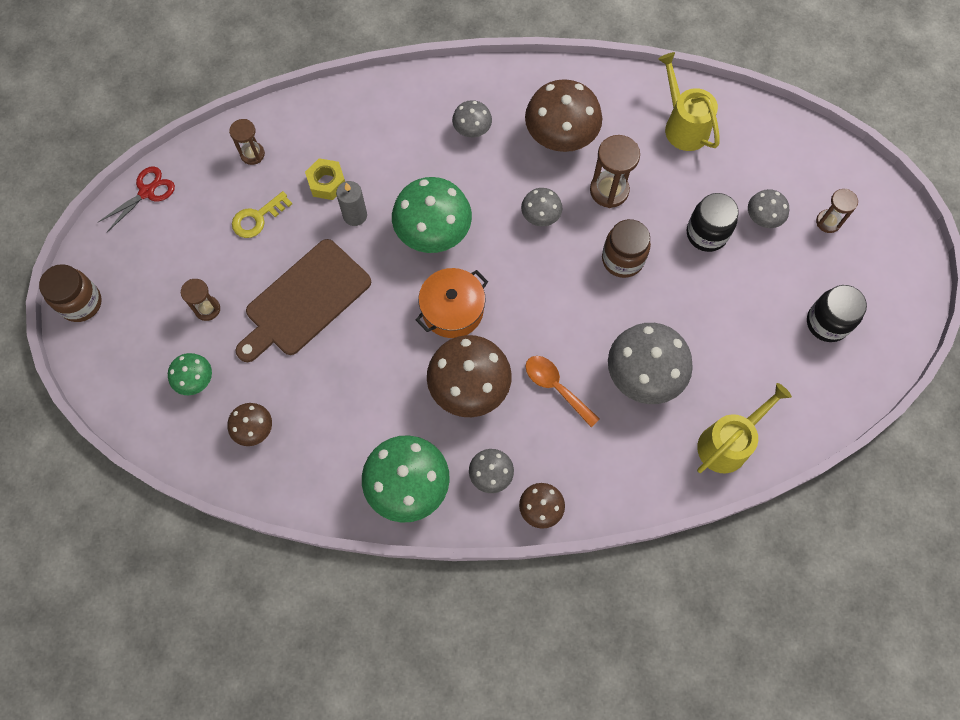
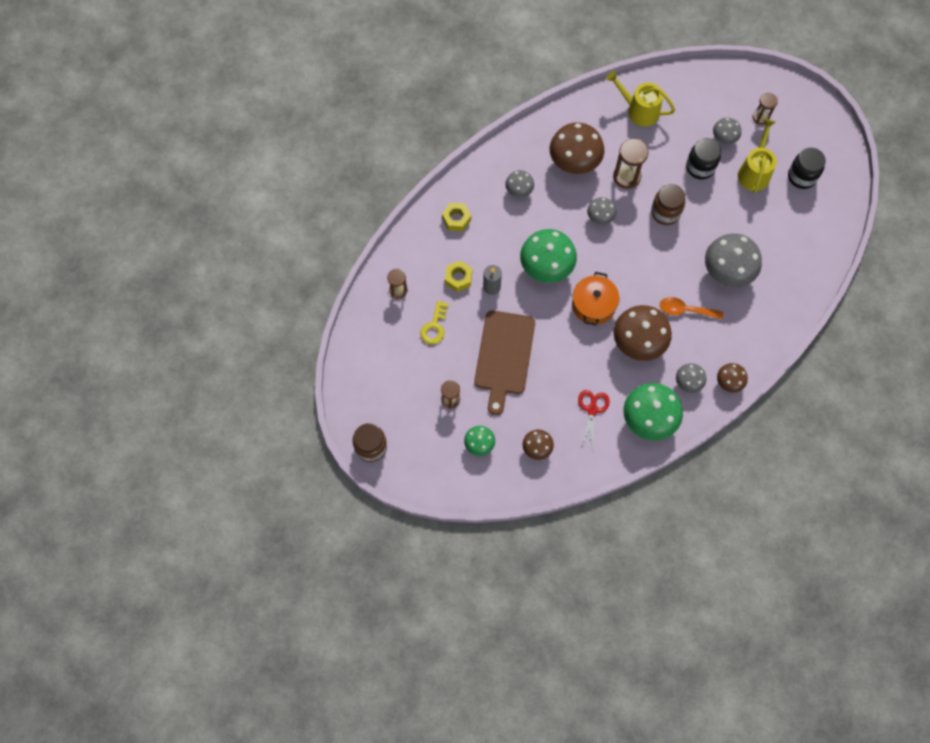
camera: 35 degrees left, 0 degrees up
(147, 192) = (352, 355): red scissors -> red scissors (592, 409)
(377, 118) = (456, 219): none -> yellow nut
(727, 443) = (799, 279): yellow watering can -> yellow watering can (754, 172)

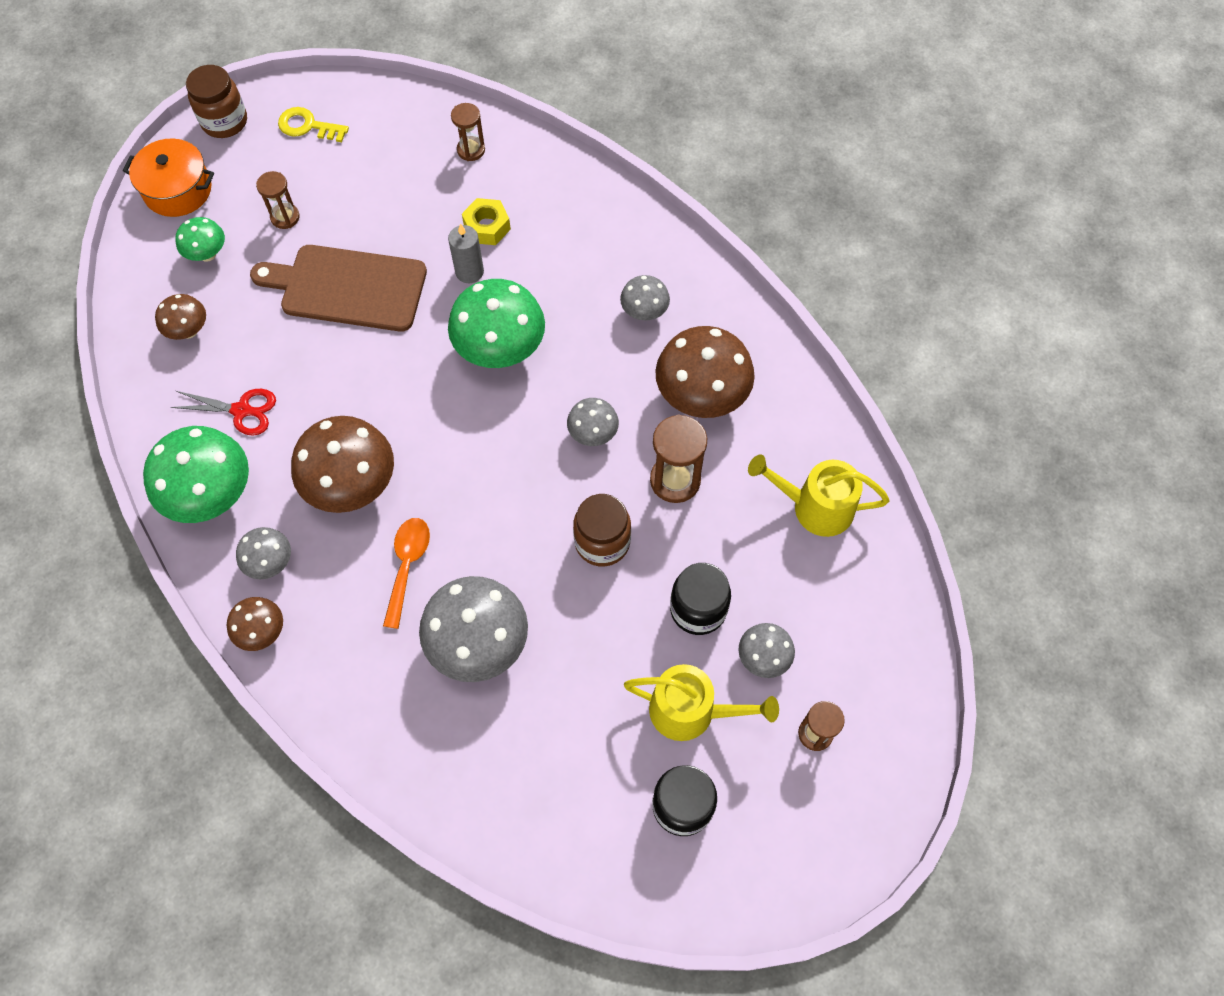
camera: 90 degrees right, 5 degrees down
(434, 326) = (407, 196): yellow key -> yellow key (308, 126)
(456, 219) = (591, 224): yellow nut -> none
(593, 305) = (427, 418): orange pot -> orange pot (178, 190)
(639, 110) = (815, 507): yellow watering can -> yellow watering can turned 105 degrees counterclockwise

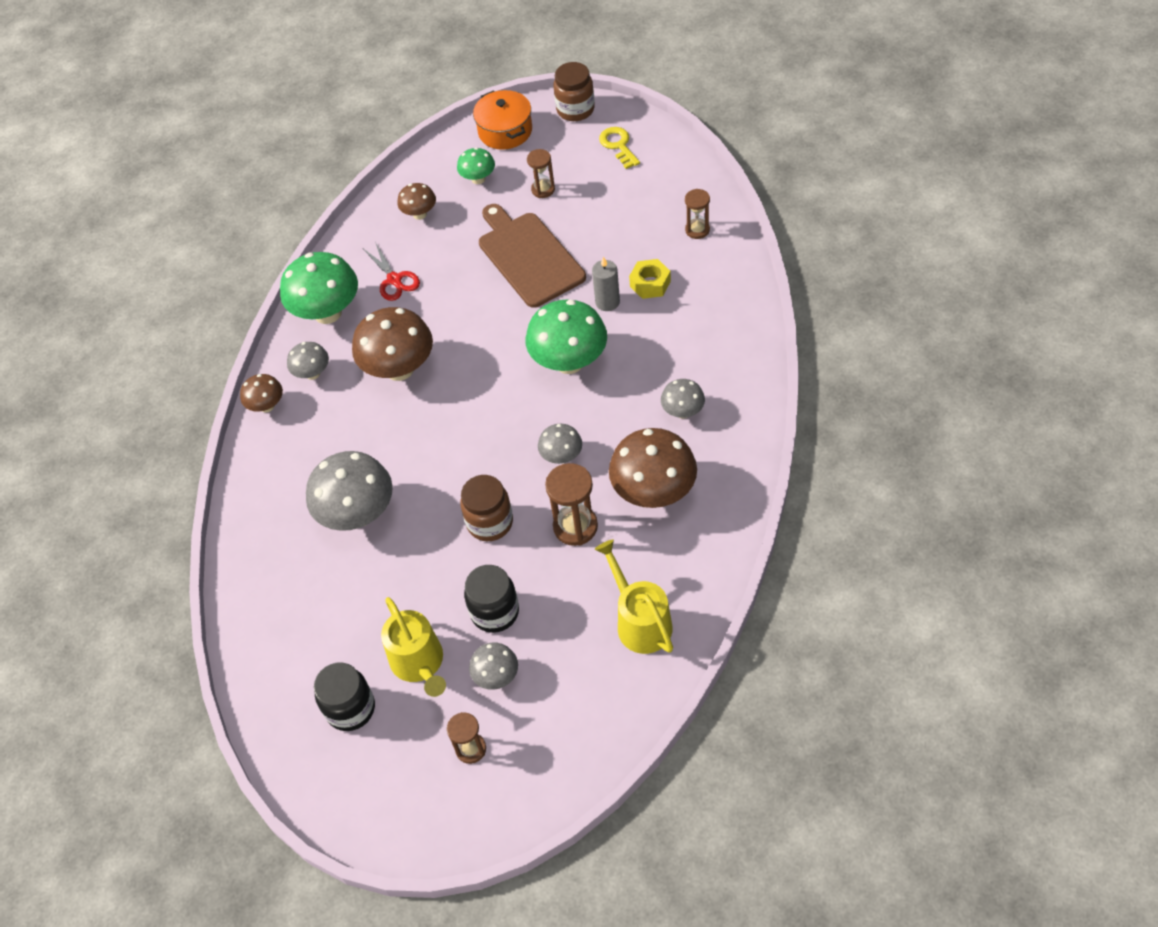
camera: 55 degrees right, 10 degrees down
(407, 566) = (374, 438): orange spoon -> none

